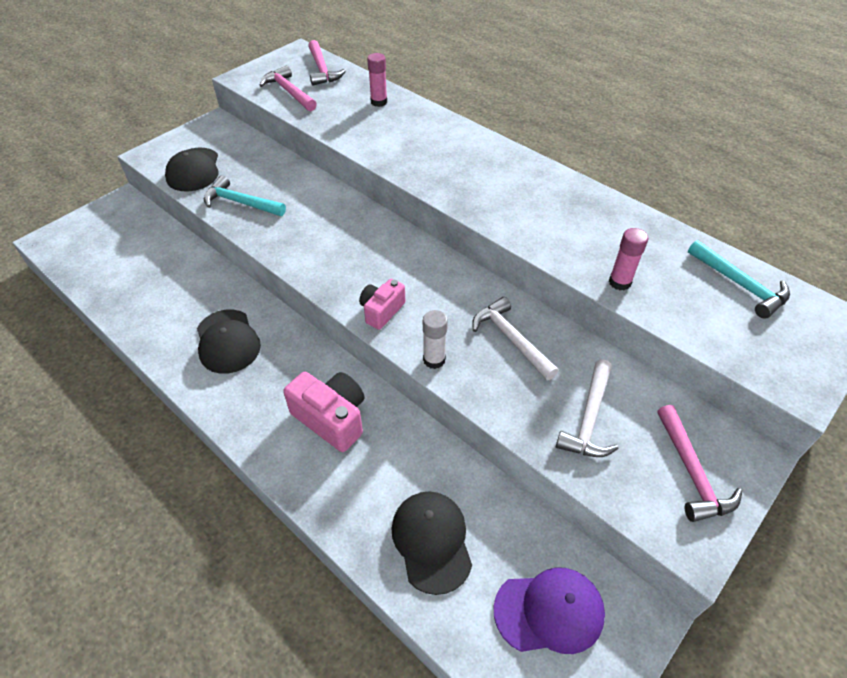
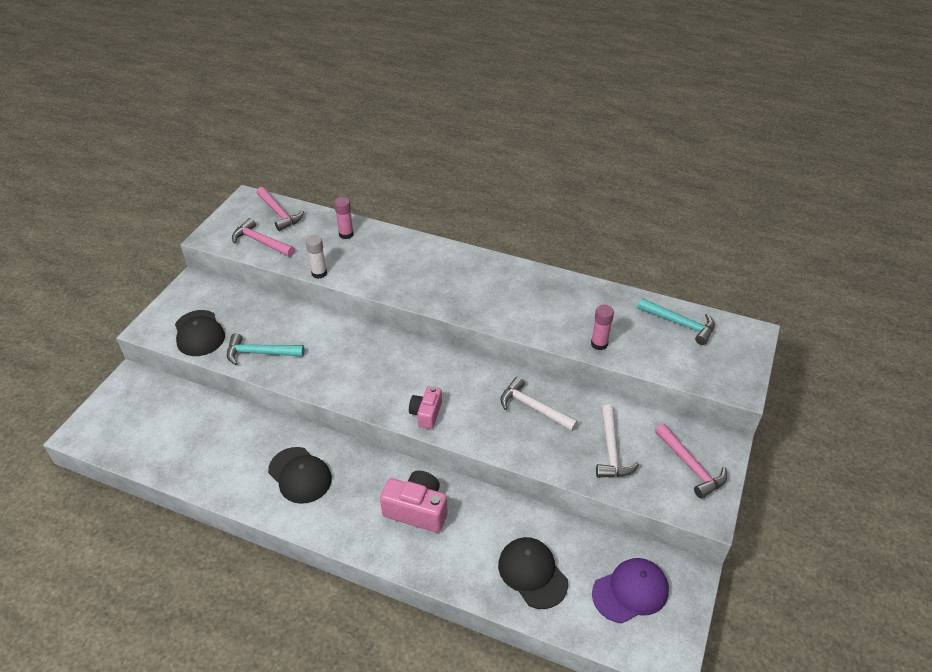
camera: 20 degrees left, 5 degrees down
(434, 360) = (484, 440): white glue stick -> white glue stick (319, 273)

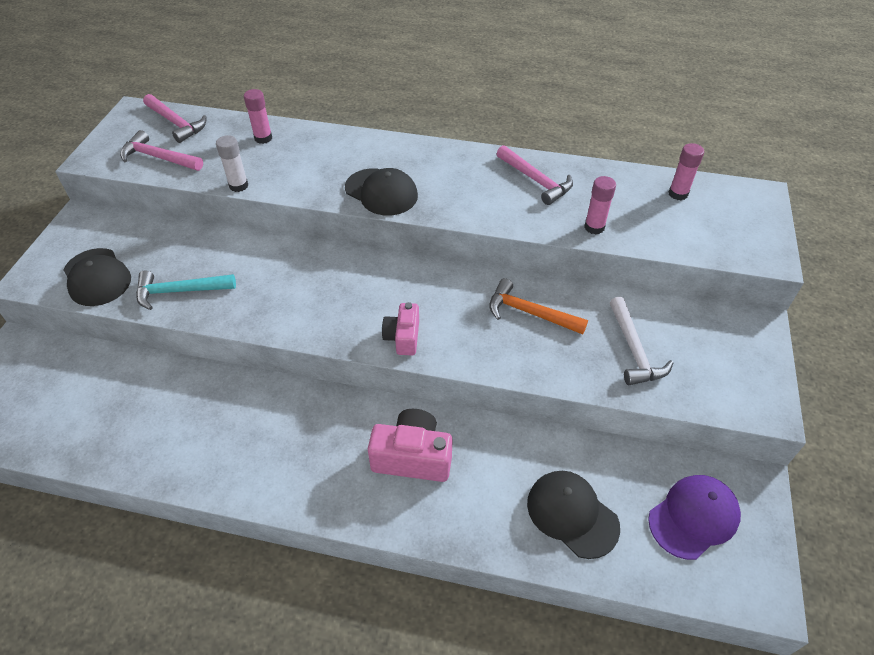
camera: 10 degrees left, 5 degrees up
(300, 475) = (256, 436): black cap -> black cap (381, 192)
(533, 408) = (530, 313): white hammer -> orange hammer
(680, 324) = (678, 194): turquoise hammer -> pink glue stick
(690, 466) = (730, 356): pink hammer -> pink hammer (535, 180)

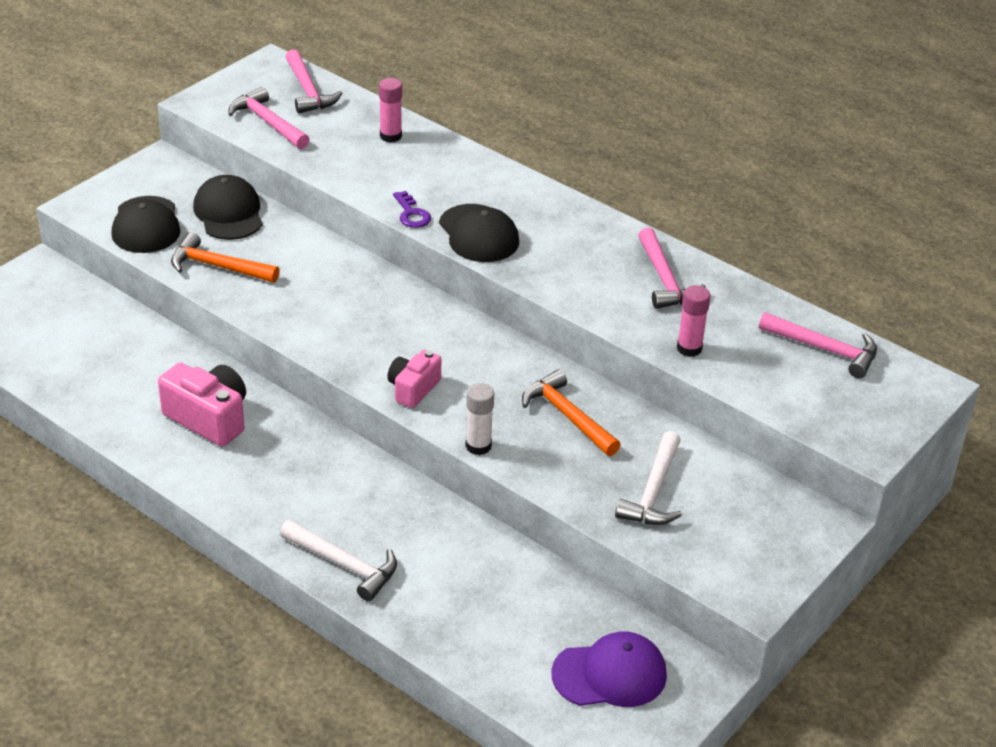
camera: 25 degrees right, 10 degrees down
(180, 291) = (218, 266): turquoise hammer -> orange hammer
(238, 186) = (331, 178): white glue stick -> white glue stick (478, 446)
(320, 193) = (411, 214): none -> purple key
(412, 457) = (359, 510): pink camera -> pink camera (209, 418)
(434, 516) = (344, 565): none -> white hammer
(572, 514) = (483, 620): black cap -> black cap (229, 213)
(678, 194) = (824, 349): pink glue stick -> pink hammer

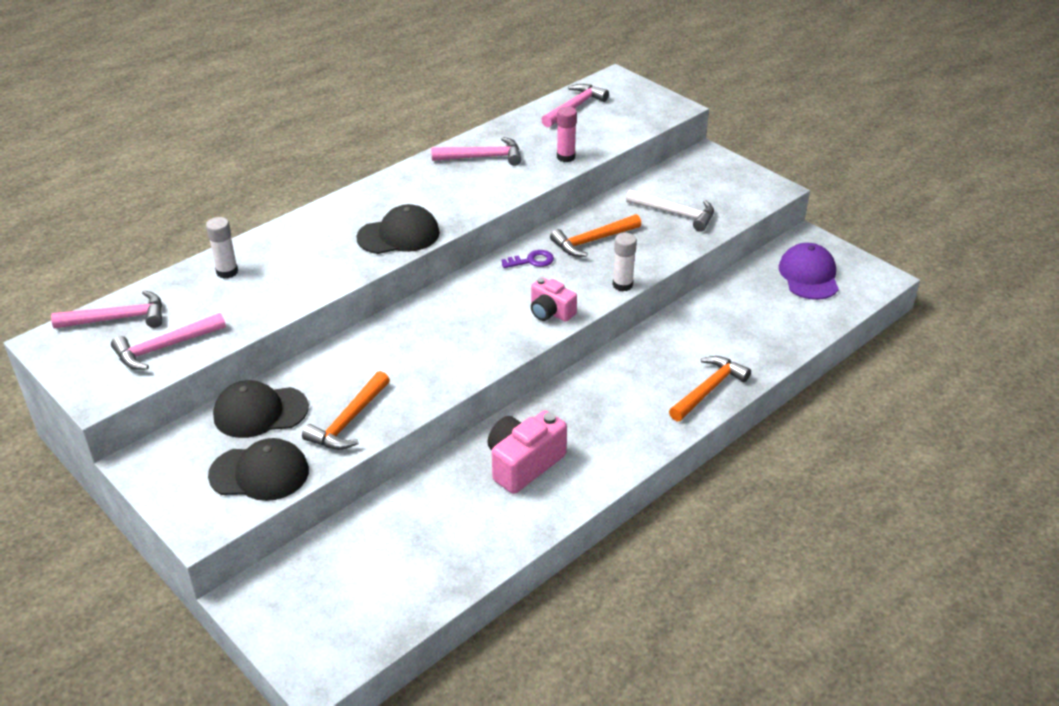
camera: 80 degrees left, 0 degrees up
(344, 565) = (708, 390): white hammer -> orange hammer
(390, 136) = (227, 272): pink glue stick -> white glue stick
(411, 214) = (357, 268): purple key -> purple key (531, 261)

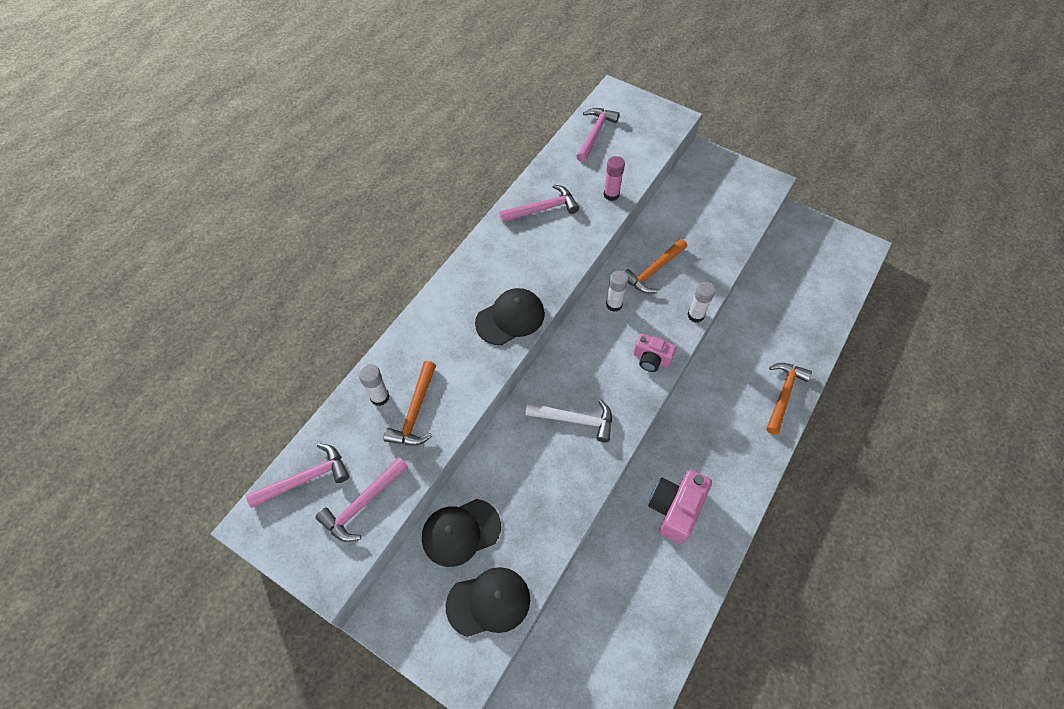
camera: 15 degrees left, 20 degrees up
(349, 421) = (538, 523): orange hammer -> orange hammer (415, 412)
(531, 261) = (614, 304): purple key -> white glue stick
(675, 214) = (706, 226): white hammer -> white hammer (575, 420)
(809, 275) = (812, 257): purple cap -> none

